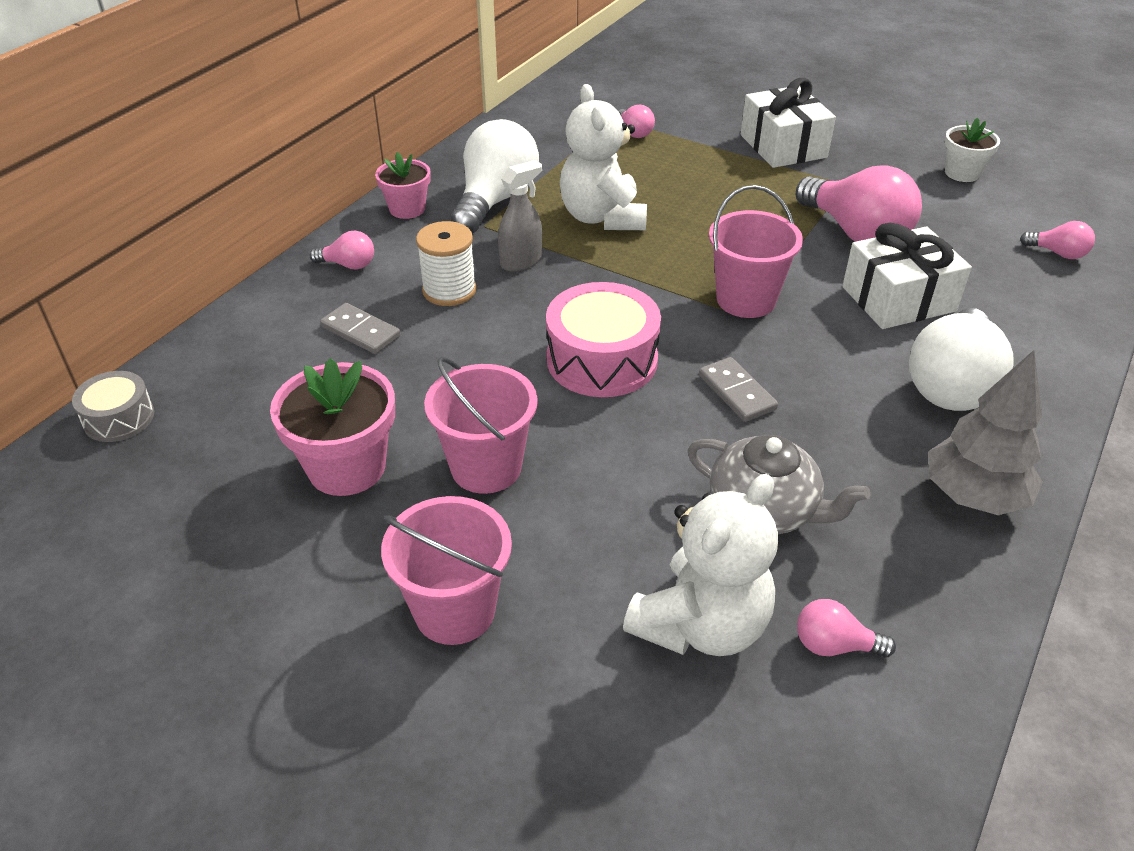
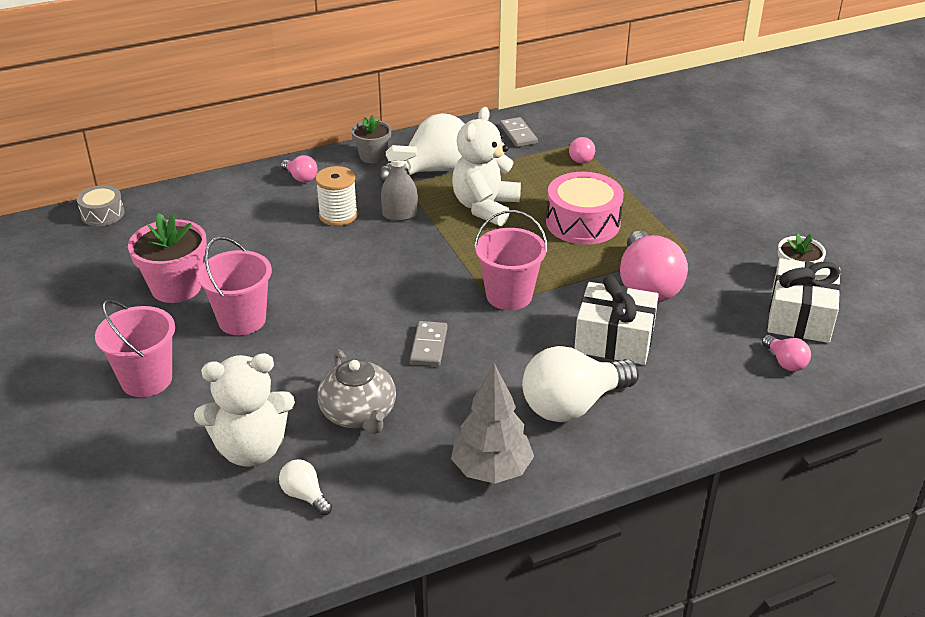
camera: 35 degrees right, 5 degrees down
(361, 331) = (264, 219): grey domino -> grey domino (518, 134)
(407, 209) = (372, 156): pink flower pot -> grey flower pot
(602, 360) = (374, 292): pink drum -> pink drum (583, 223)
(783, 146) = (679, 206): white gift -> white gift (799, 316)
(834, 645) = (305, 496): pink light bulb -> white light bulb

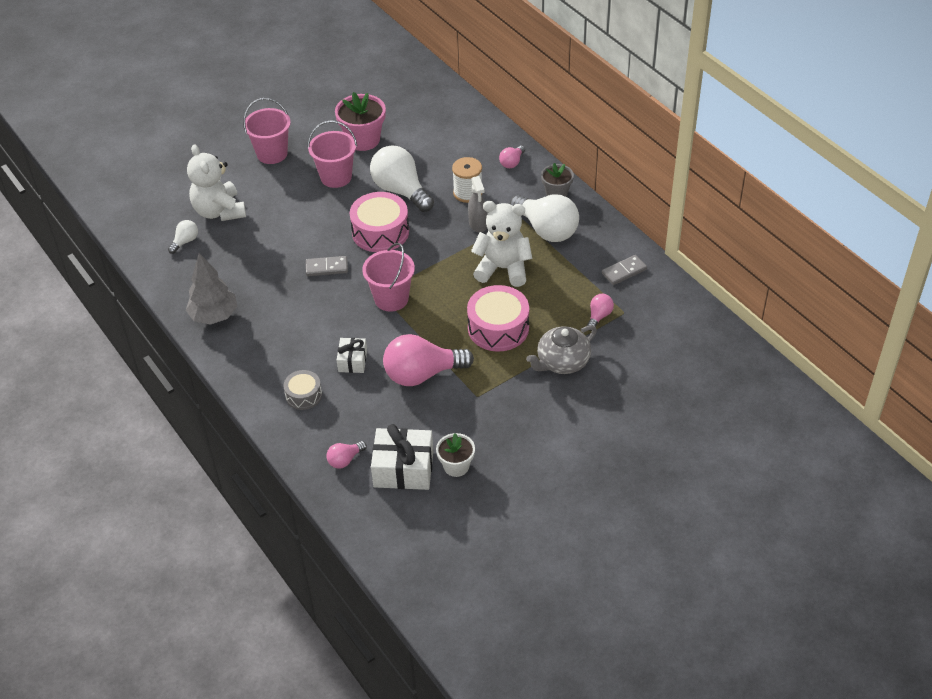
camera: 80 degrees right, 10 degrees up
(102, 214) = (435, 84): grey drum -> grey drum (303, 395)
(359, 414) = (256, 249): grey teapot -> grey teapot (562, 362)
(378, 291) = (380, 232): none -> pink drum
(572, 405) = (279, 346): white light bulb -> white light bulb (401, 191)
(581, 158) = (599, 316): pink light bulb -> pink light bulb turned 120 degrees clockwise
(614, 339) = (352, 361): white gift -> white gift, size x0.57

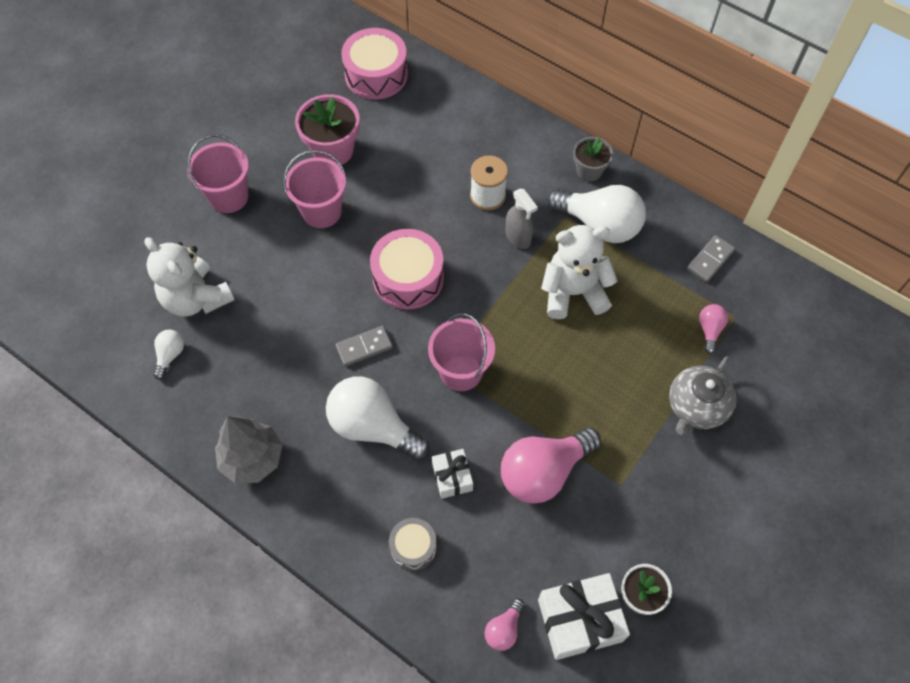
camera: 20 degrees left, 15 degrees up
(401, 191) = (408, 212): white light bulb -> white light bulb (373, 427)
(498, 328) = (603, 379): pink drum -> pink drum (376, 74)
(512, 163) = (521, 141): pink light bulb -> none

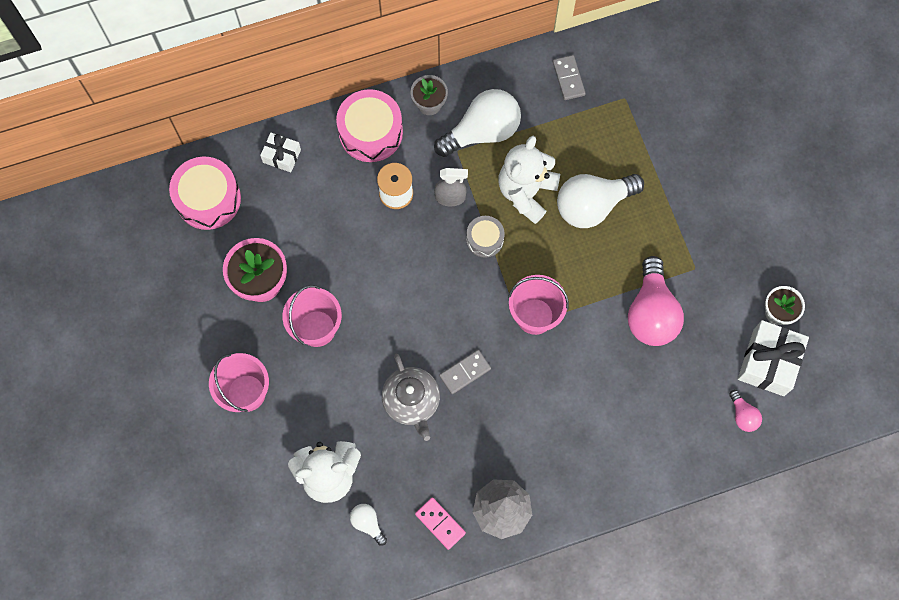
camera: 55 degrees left, 10 degrees up
(207, 414) = (440, 523): none -> pink domino
(364, 347) = (465, 372): grey domino -> grey domino turned 45 degrees clockwise
(373, 427) = (536, 407): white light bulb -> white light bulb (592, 205)
(408, 278) = (427, 302): pink drum -> pink drum (371, 132)
(413, 547) = (646, 437): grey drum -> grey drum (485, 239)
(452, 477) = (613, 377): white gift -> white gift (282, 156)
(696, 406) = (673, 176): grey teapot -> grey teapot (411, 401)
(709, 330) = (623, 123): pink light bulb -> none

